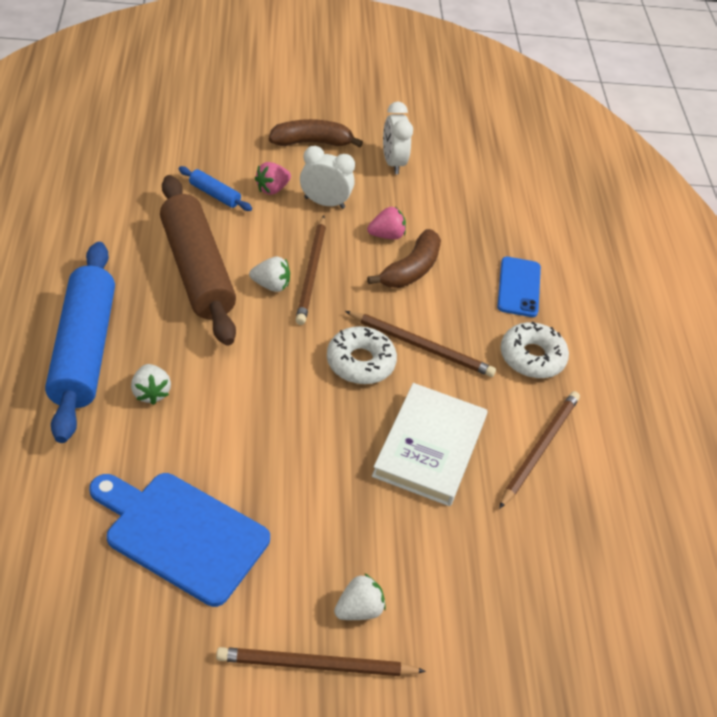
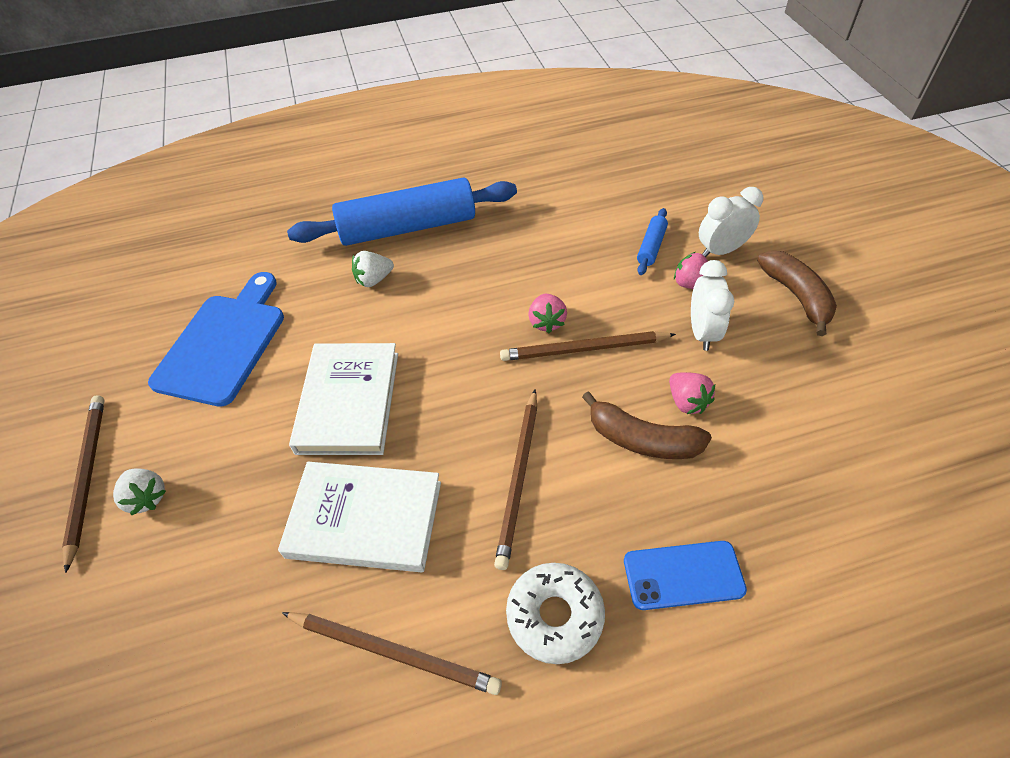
camera: 85 degrees right, 5 degrees up
(197, 270) = (538, 265): brown rolling pin -> none
(271, 285) = (546, 322): white strawberry -> pink strawberry
(304, 439) = (349, 402): none -> white book
(360, 362) = (469, 424): white donut -> none
(393, 163) = (826, 378): white clock -> white clock (721, 250)

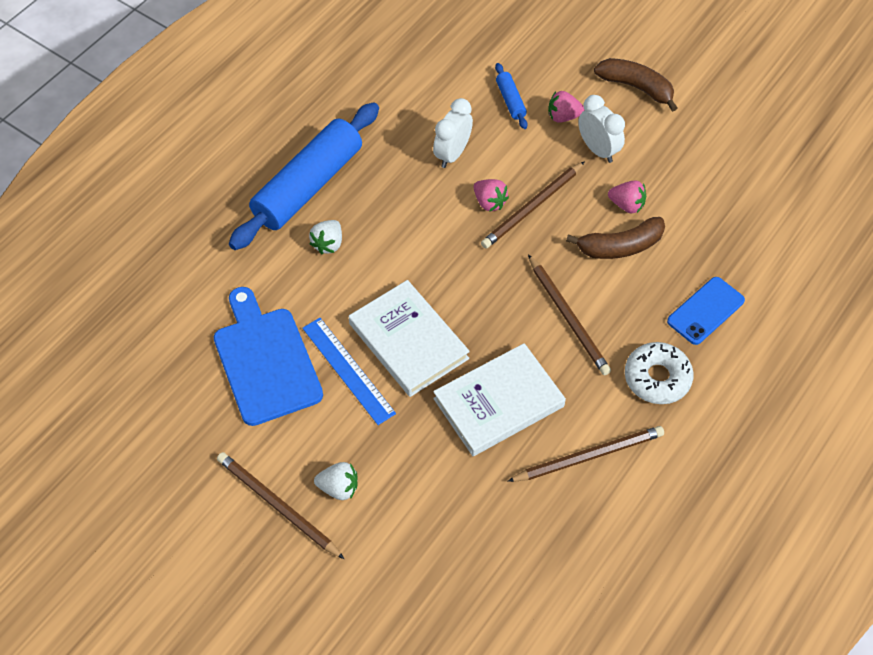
camera: 40 degrees left, 5 degrees up
(273, 394) = (348, 370): none -> blue ruler
(721, 250) = (561, 77): white clock -> white clock (452, 154)

